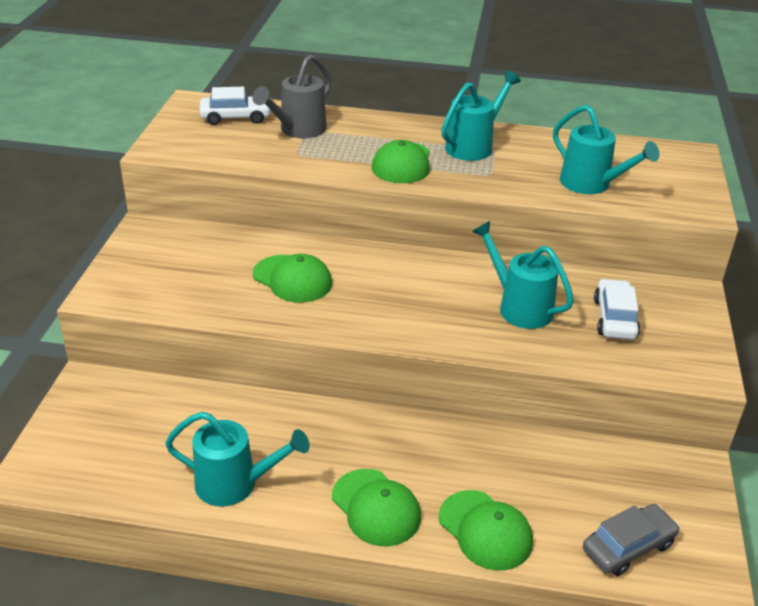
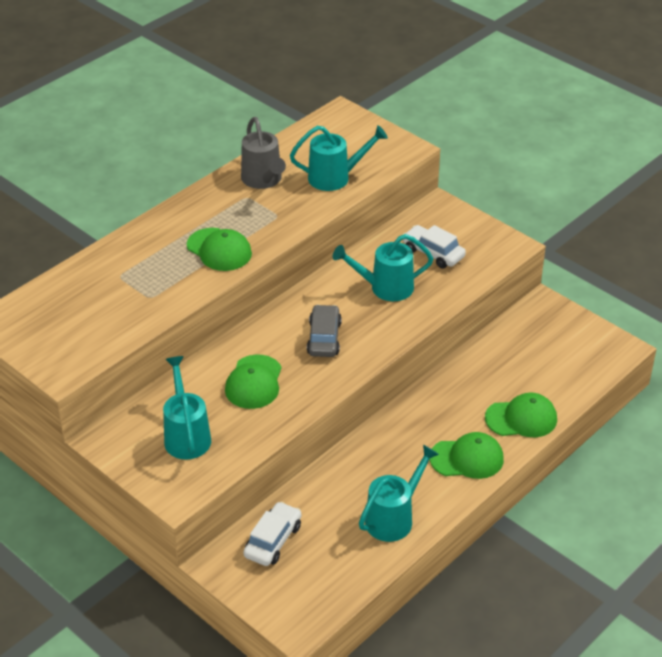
camera: 55 degrees left, 5 degrees up
(236, 117) = (53, 307): white car -> white car (273, 540)
(292, 279) = (254, 382): green cap -> green cap turned 120 degrees clockwise
(298, 130) = (113, 281): grey watering can -> grey watering can (263, 180)
(474, 146) = (231, 203): turquoise watering can -> turquoise watering can (186, 435)
(628, 547) = (577, 366): grey car -> grey car (324, 338)

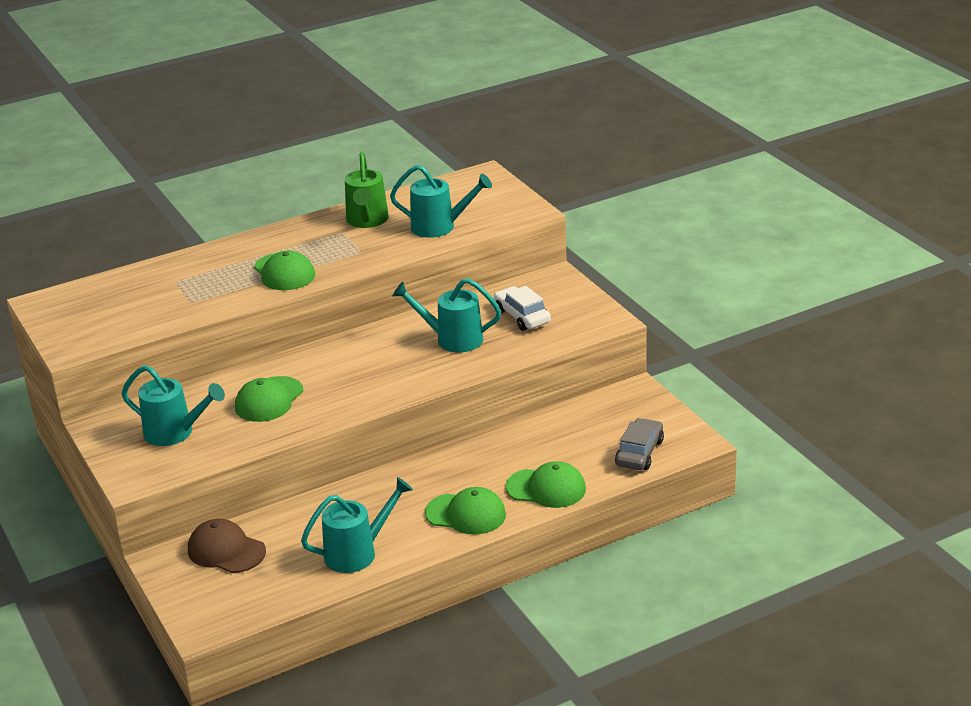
camera: 20 degrees right, 10 degrees down
(186, 435) = (175, 433): turquoise watering can -> turquoise watering can turned 105 degrees clockwise
(263, 180) = (367, 221): grey watering can -> green watering can
(273, 540) = (226, 551): white car -> brown cap
(324, 338) = (362, 373): grey car -> grey car (639, 453)

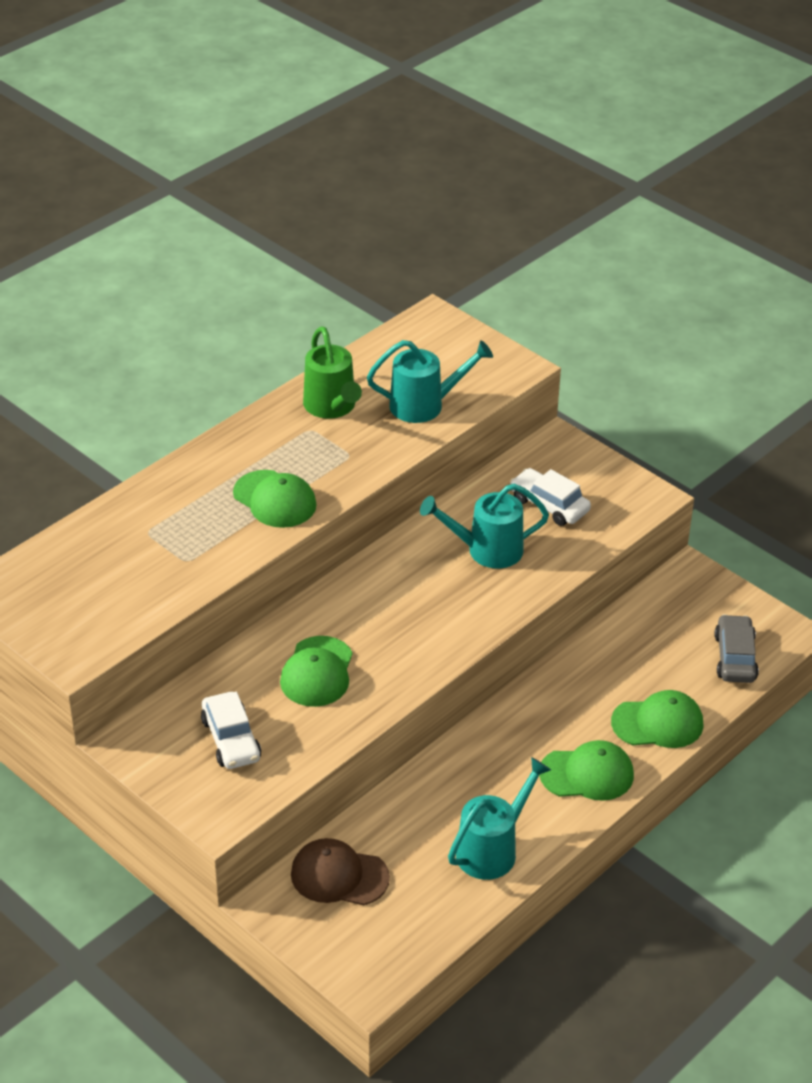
camera: 20 degrees left, 10 degrees up
(175, 433) = (231, 739): turquoise watering can -> white car

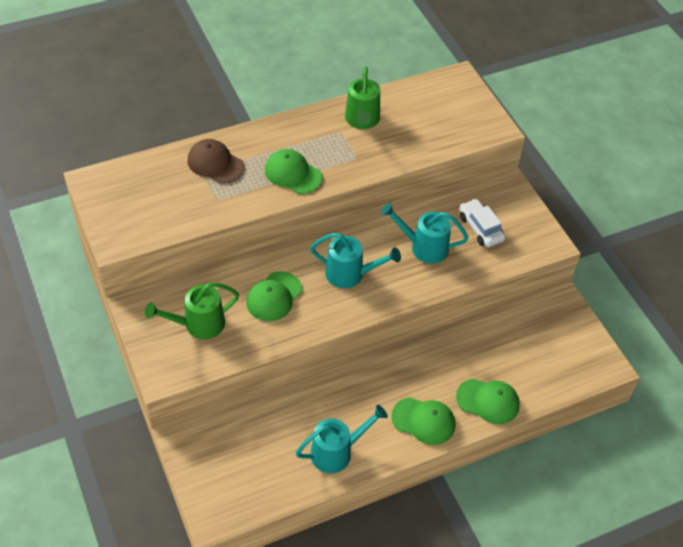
camera: 20 degrees right, 10 degrees up
(231, 739) = (198, 325): white car -> green watering can
(275, 499) = (293, 174): green cap -> green cap turned 150 degrees clockwise
(339, 876) = (233, 435): brown cap -> brown cap (215, 163)
(425, 405) = (422, 137): turquoise watering can -> turquoise watering can (351, 274)
(735, 657) = (563, 372): grey car -> none

